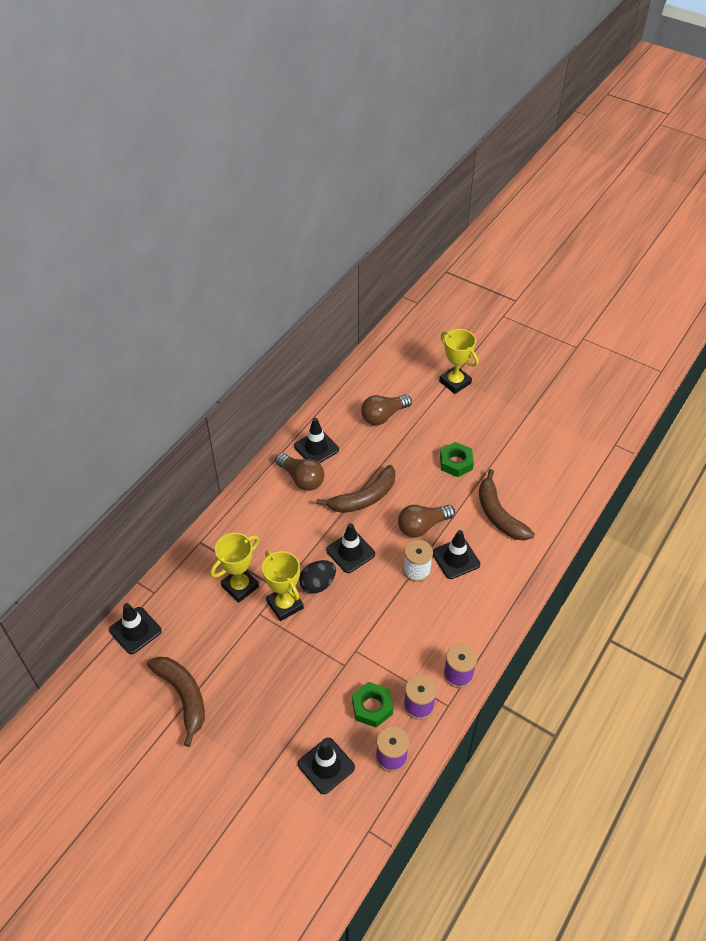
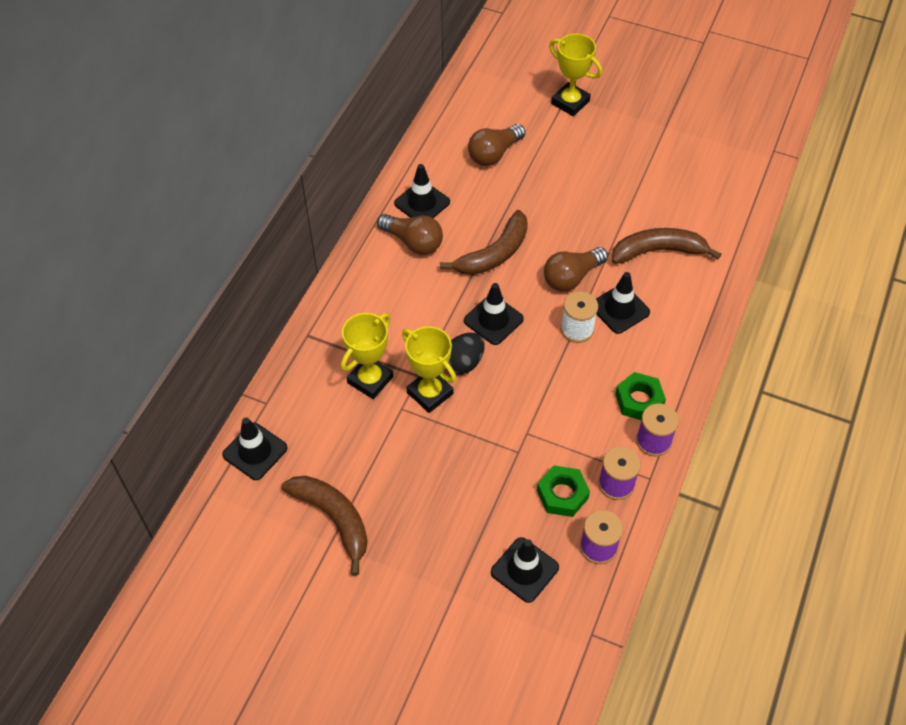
camera: 10 degrees left, 5 degrees up
(456, 462) = (593, 197): green nut -> green nut (639, 400)
(499, 515) = (658, 251): brown banana -> brown banana turned 120 degrees clockwise

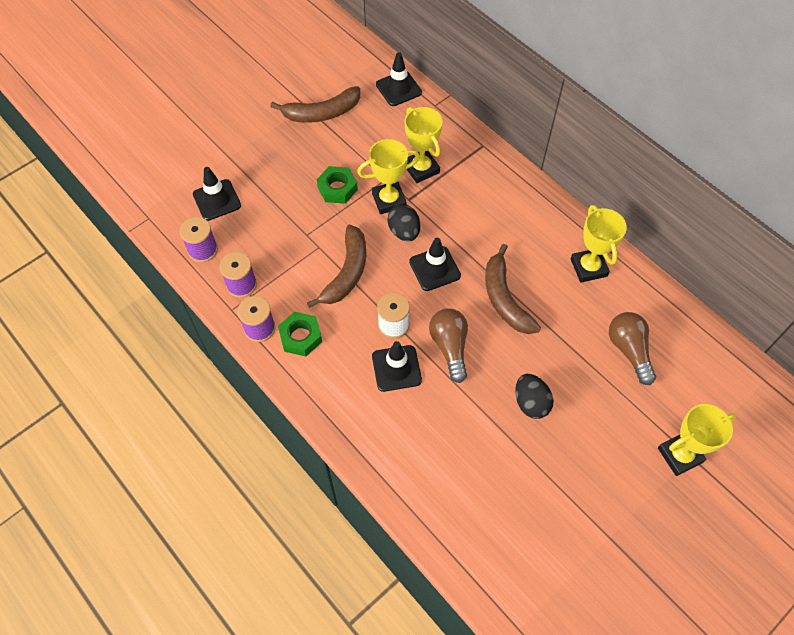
camera: 115 degrees right, 5 degrees up
(413, 242) = (545, 244): brown light bulb -> none
(422, 203) = (588, 267): black traffic cone -> yellow trophy
(562, 494) = (256, 246): green nut -> green nut (337, 188)
(588, 203) = (531, 403): none -> black egg
(658, 251) = (444, 435): brown banana -> brown banana (347, 272)

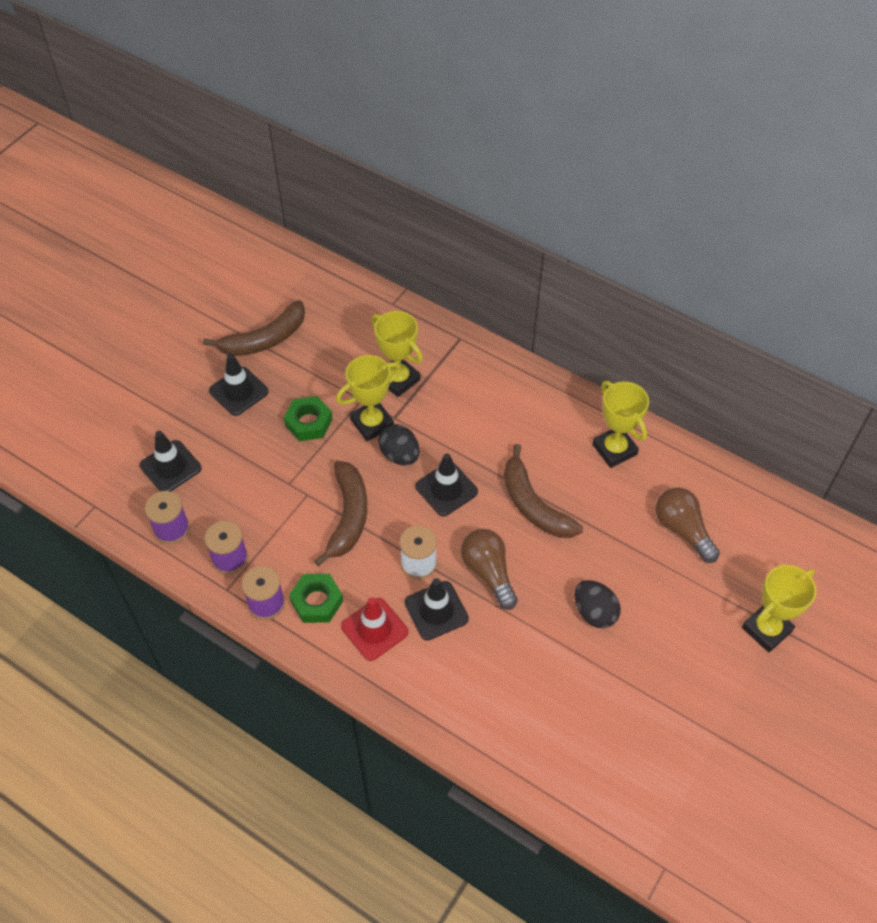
camera: 15 degrees left, 5 degrees down
(341, 371) = (374, 629): none -> red traffic cone
(398, 88) = (345, 293): black traffic cone -> black traffic cone (239, 391)

